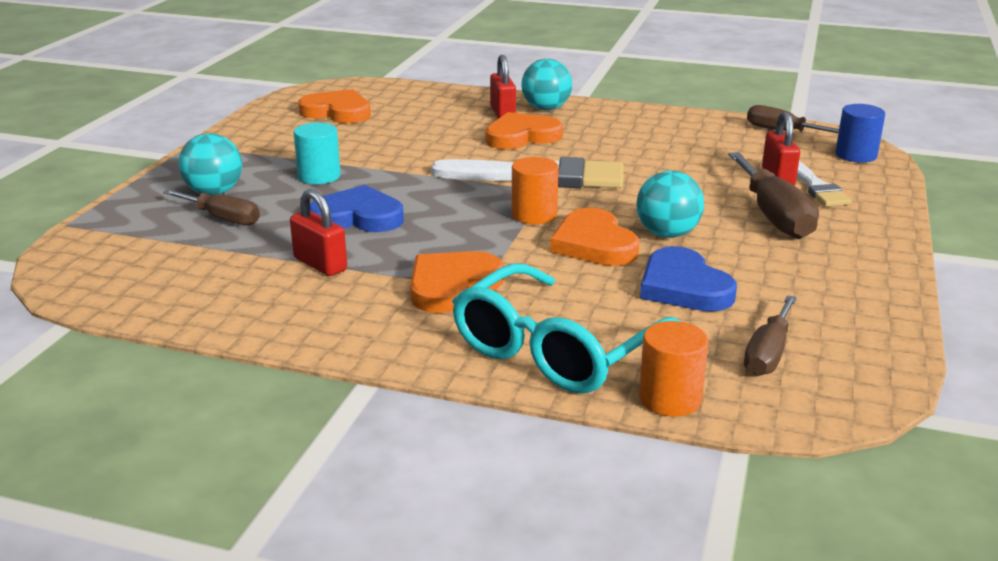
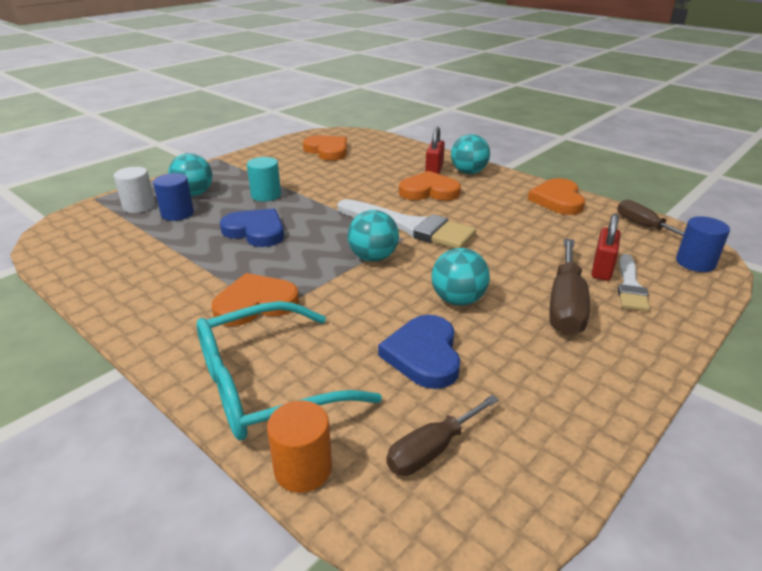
camera: 25 degrees right, 5 degrees up
(152, 221) = (139, 206): none -> white cylinder
(222, 218) = (177, 214): brown screwdriver -> blue cylinder
(320, 264) = (193, 262): red padlock -> none
(534, 215) = (373, 258): orange cylinder -> turquoise ball
(594, 244) = (392, 294): orange heart -> orange heart (558, 200)

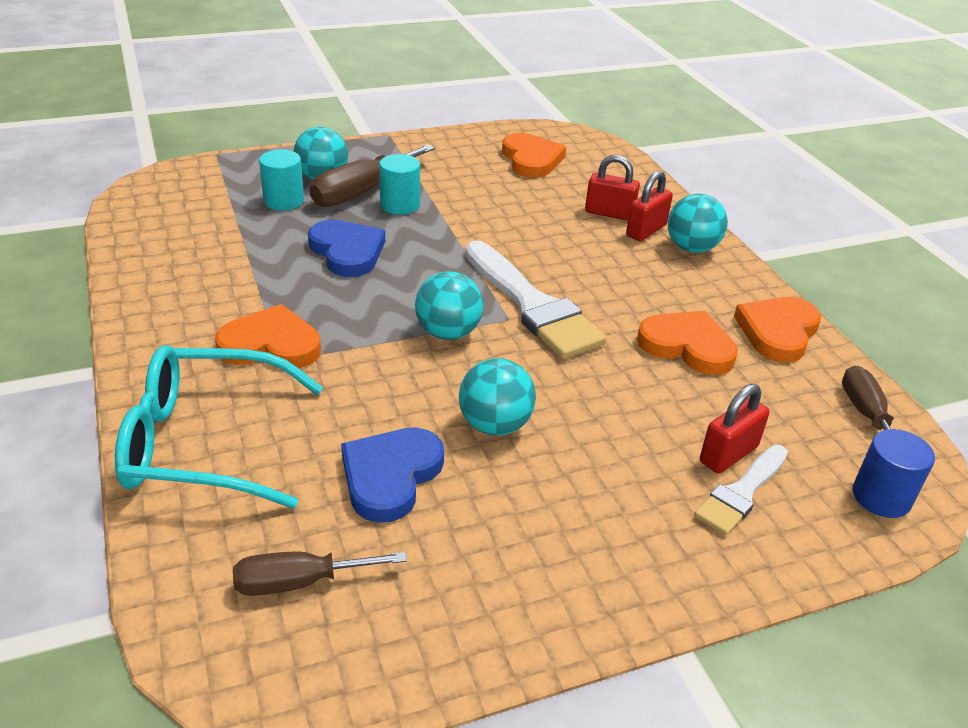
camera: 25 degrees right, 5 degrees up
(139, 206) = (252, 178): white cylinder -> none
(177, 214) = (284, 201): blue cylinder -> turquoise cylinder
(303, 469) = (165, 543): orange cylinder -> none
(404, 167) = (609, 213): none -> red padlock
(429, 191) = (607, 261): orange heart -> orange heart (687, 346)
(565, 305) = (623, 484): brown screwdriver -> brown screwdriver (361, 192)

